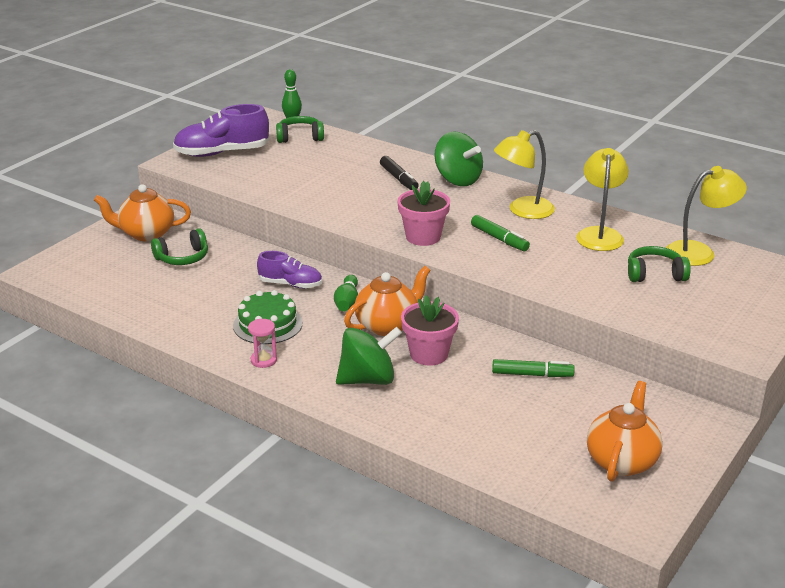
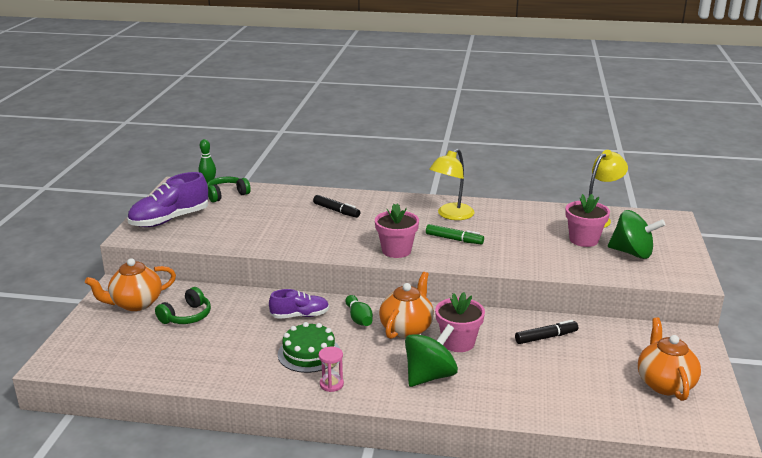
camera: 25 degrees left, 5 degrees down
(457, 179) = (382, 202): green spinning top -> green spinning top (632, 253)
(532, 374) = (546, 337): green marker -> black marker
(599, 234) = (520, 220): yellow lamp -> none
(655, 274) = (583, 240): green headphones -> pink flower pot

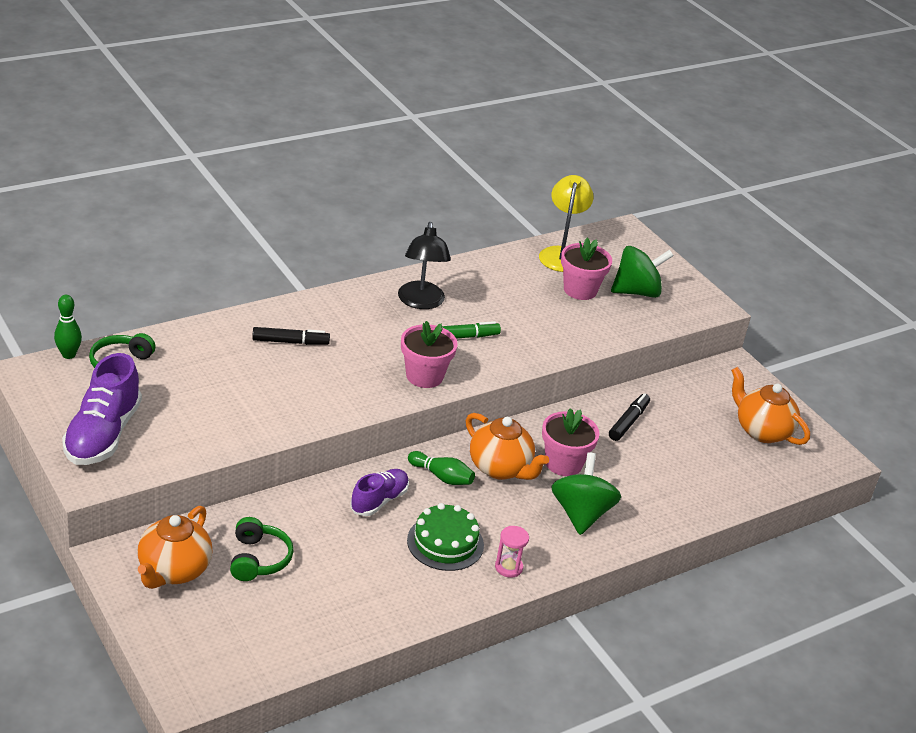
camera: 45 degrees left, 10 degrees up
(406, 328) = (500, 468): orange teapot -> orange teapot turned 150 degrees clockwise
(451, 215) = (421, 302): yellow lamp -> black lamp

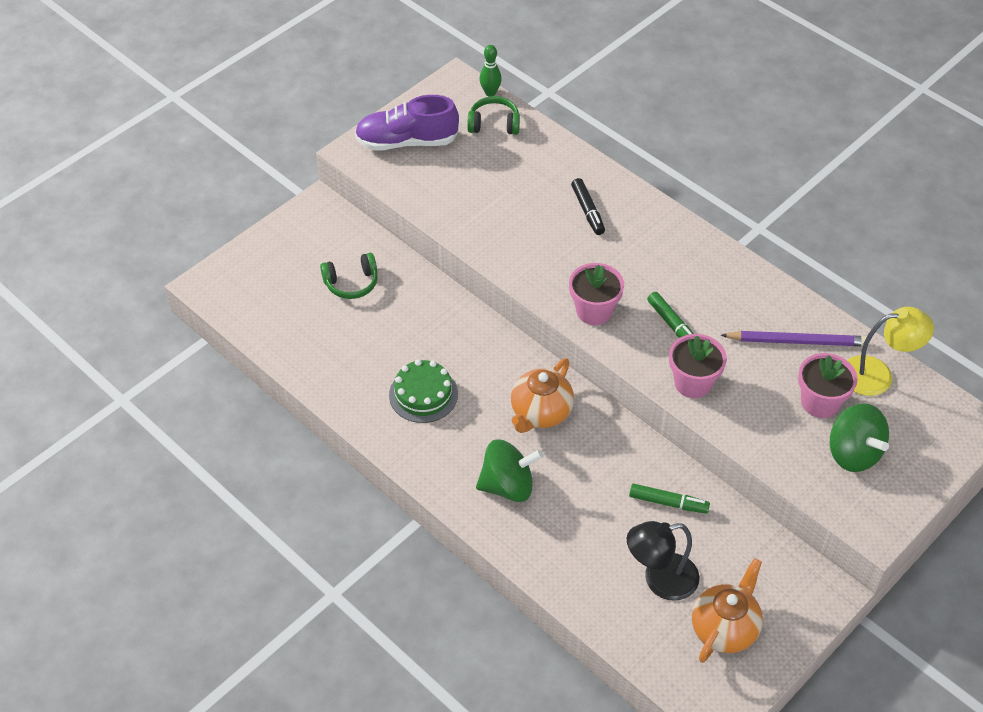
camera: 80 degrees right, 15 degrees up
(174, 571) = (318, 240): orange teapot -> none
(379, 500) = (454, 338): purple shoe -> none
(421, 302) = (708, 282): black lamp -> black lamp (660, 580)
(442, 477) = (506, 373): green bowling pin -> none
(508, 567) = (412, 445): pink hourglass -> none
(510, 279) = (797, 341): none -> purple pencil
(563, 463) = (573, 460): pink flower pot -> pink flower pot (693, 383)
(628, 422) = (668, 503): black marker -> green marker

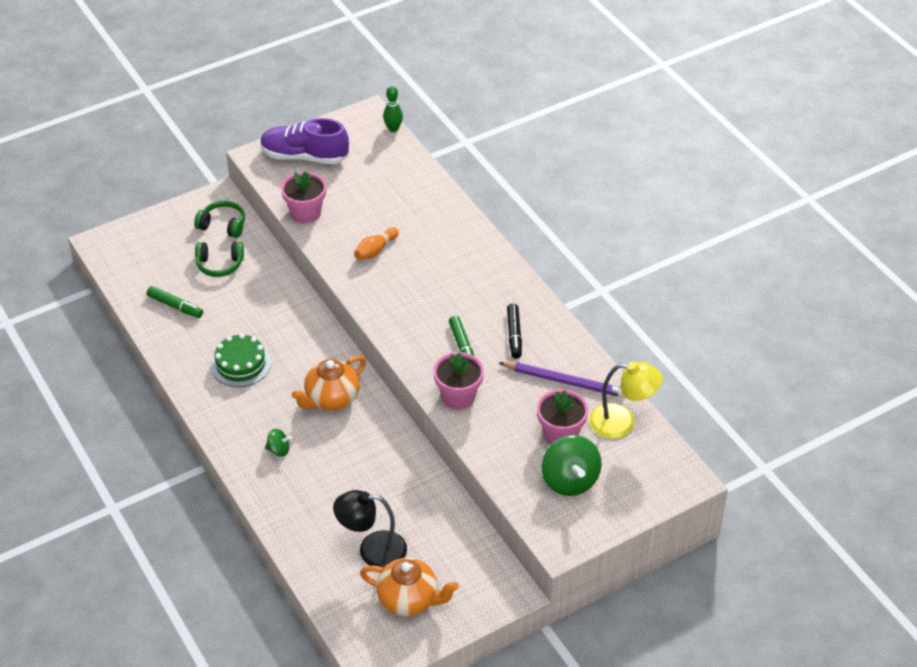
camera: 15 degrees right, 5 degrees down
(494, 124) = (385, 155): green headphones -> green headphones (223, 225)
(507, 486) = (279, 450): green spinning top -> green spinning top, size x0.50
(530, 234) = (375, 250): none -> orange bowling pin
(588, 211) = (433, 241): black marker -> black marker (514, 335)
(594, 311) = (401, 322): pink flower pot -> pink flower pot (305, 213)
(668, 503) = (407, 492): green marker -> green marker (175, 306)
(724, 628) = (409, 599): orange teapot -> orange teapot turned 60 degrees clockwise

